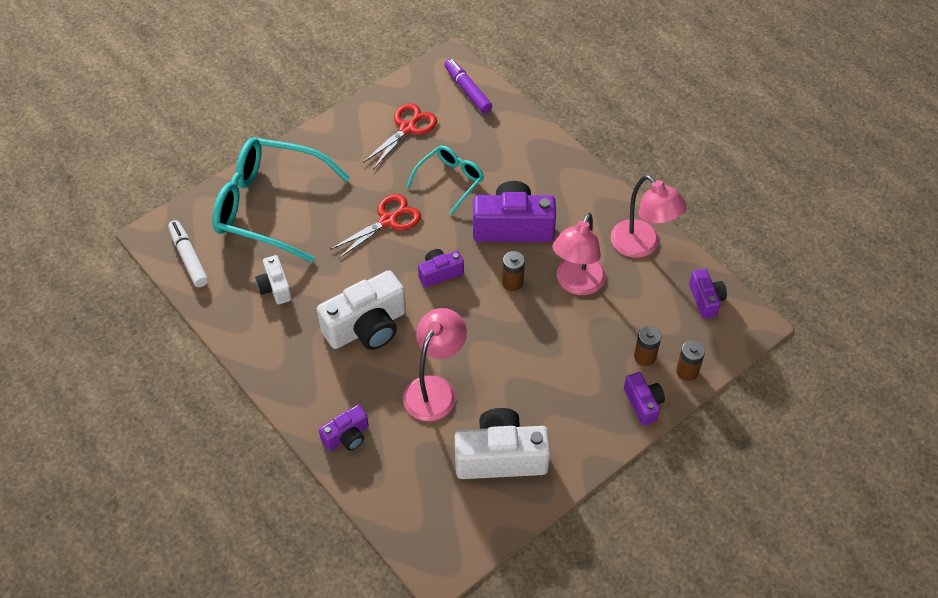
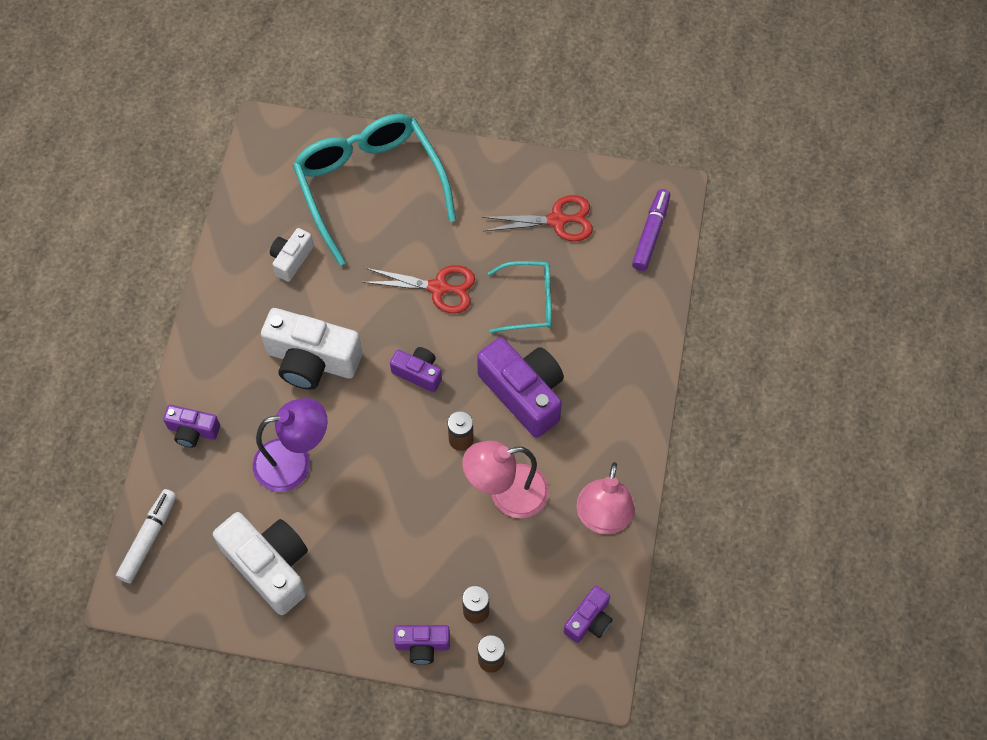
camera: 50 degrees right, 10 degrees up
(189, 258) = (264, 172): white marker -> white marker (148, 539)
(435, 389) = (294, 462): pink lamp -> purple lamp
(643, 403) = (422, 645): purple camera -> purple camera turned 60 degrees clockwise

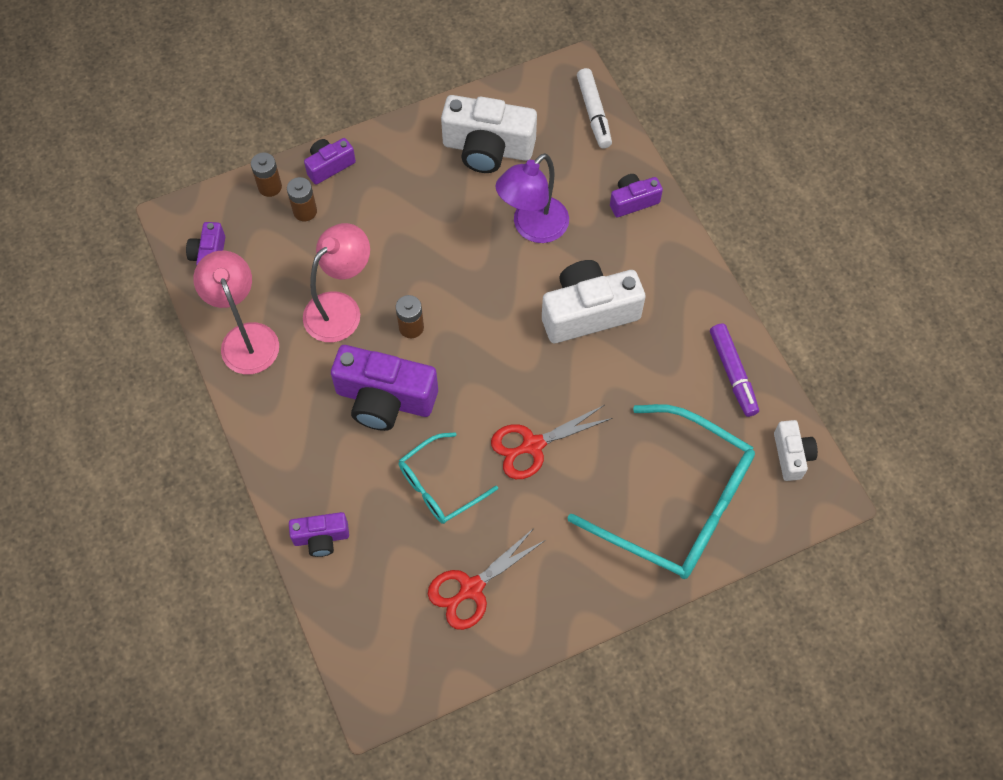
camera: 145 degrees right, 0 degrees up
(291, 259) = (684, 386): white camera -> white camera (791, 455)
(418, 373) = (490, 358): purple camera -> purple camera (321, 538)
(650, 234) = (368, 636): purple marker -> purple marker (732, 373)

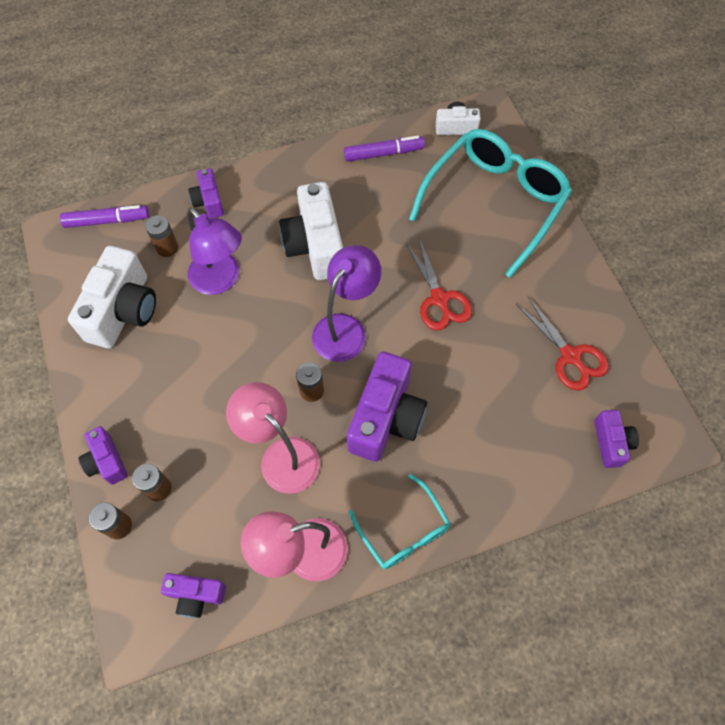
camera: 85 degrees left, 0 degrees up
(321, 538) = (526, 481): purple camera -> purple camera (611, 443)
(439, 486) = (475, 375): turquoise glasses -> turquoise glasses (404, 531)
(486, 352) = (345, 328): none -> purple lamp
(567, 172) = (167, 248): none -> brown battery
(594, 113) = (107, 221): white marker -> purple marker

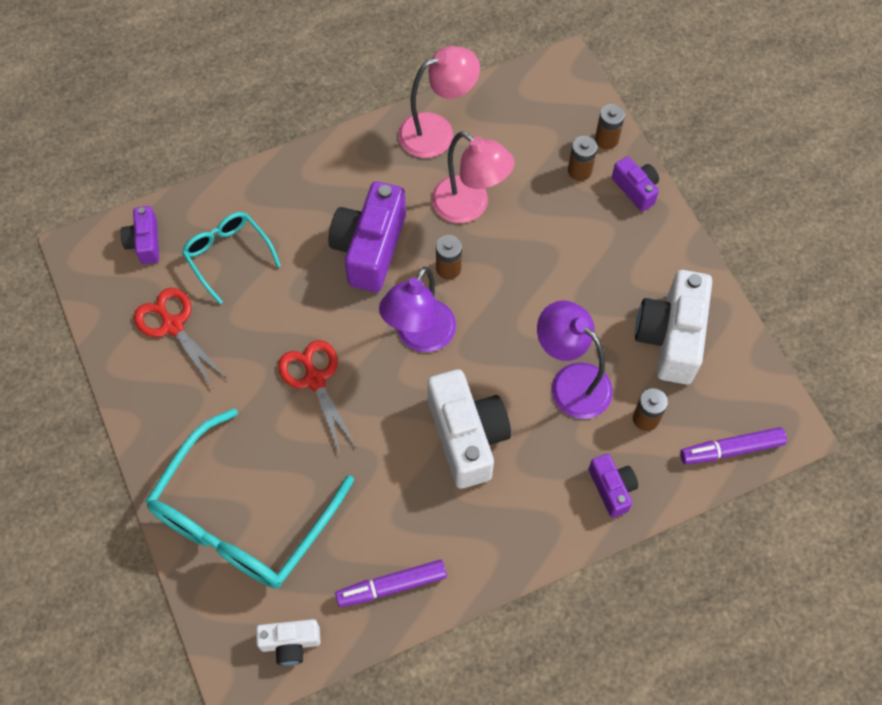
camera: 175 degrees right, 0 degrees up
(196, 595) = (524, 96): purple camera -> none
(404, 531) = (348, 154): turquoise glasses -> turquoise glasses (228, 255)

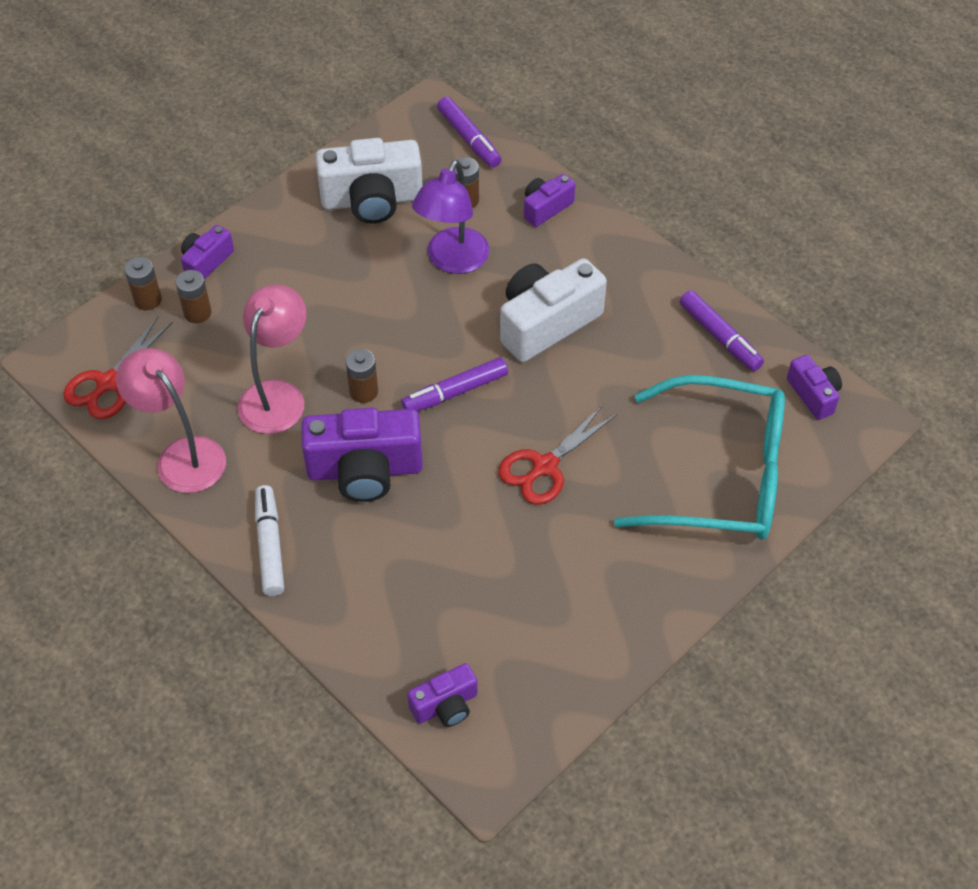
camera: 110 degrees left, 10 degrees down
(173, 325) = (542, 627): red scissors -> red scissors (109, 383)
(228, 255) = (428, 607): turquoise glasses -> none
(290, 643) = (813, 395): white camera -> purple camera
(329, 168) = (270, 546): none -> white marker
(420, 337) = (455, 392): purple lamp -> purple marker

